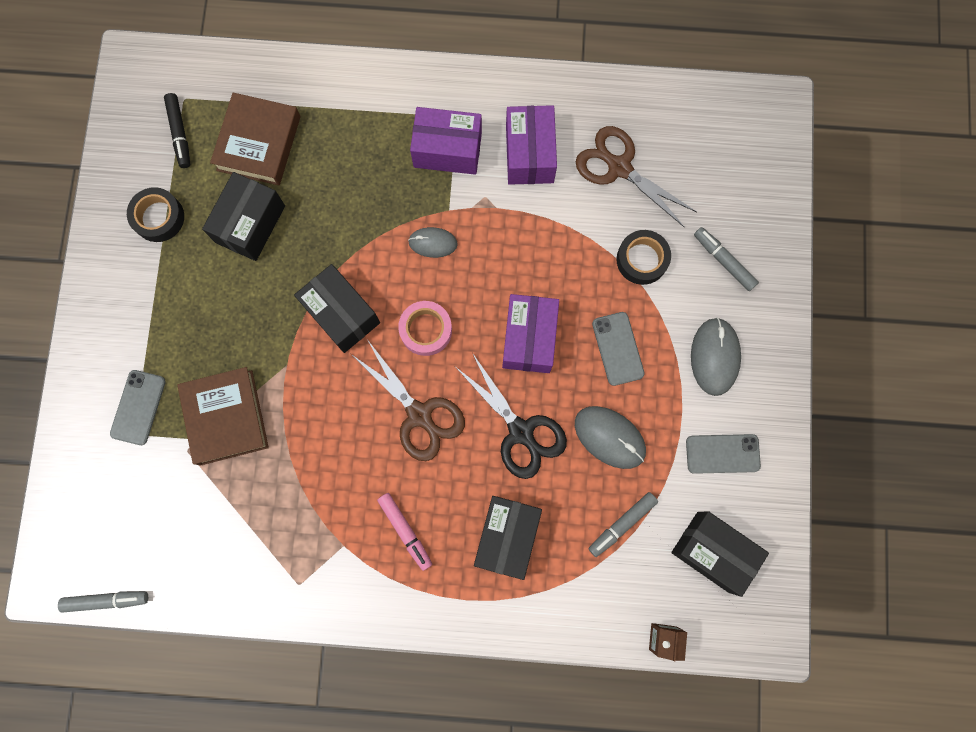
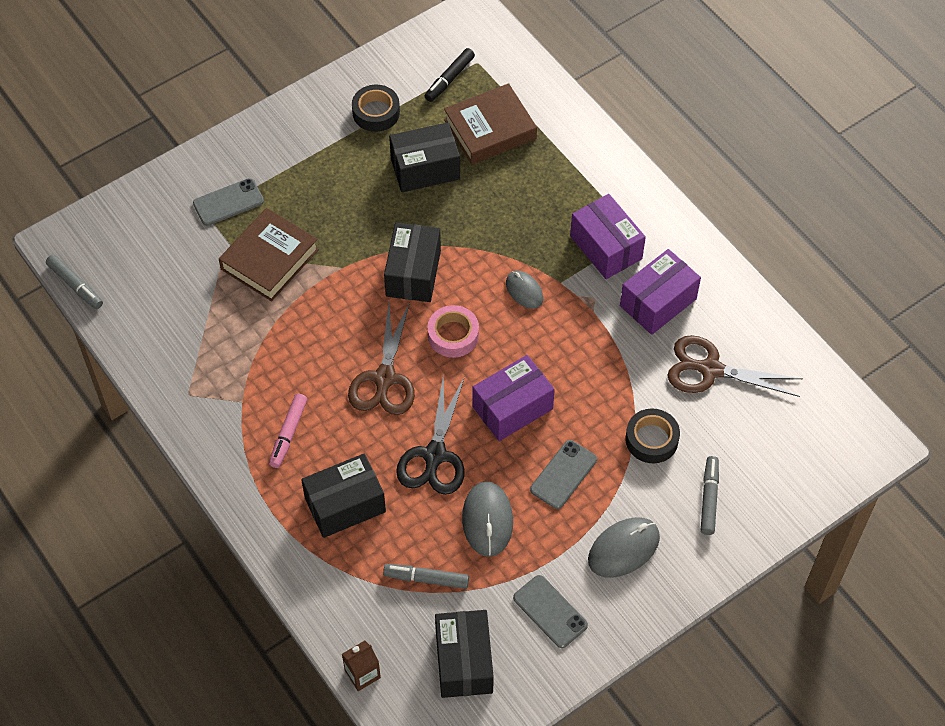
camera: 50 degrees right, 20 degrees down
(619, 167) = (710, 369): brown scissors -> brown scissors turned 75 degrees counterclockwise

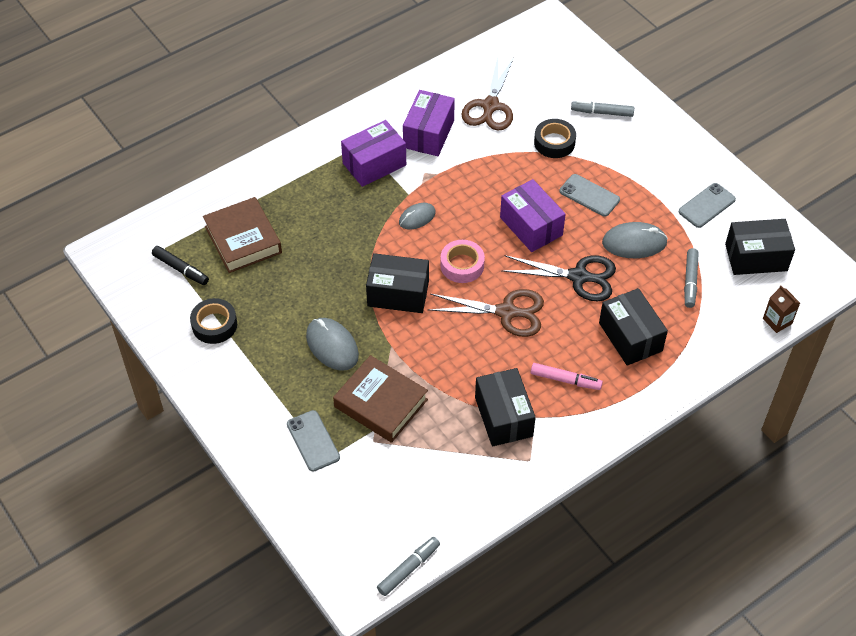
camera: 90 degrees left, 5 degrees down
(425, 169) = (284, 286): black box -> black box (503, 417)
(623, 549) = (649, 162): grey mouse -> grey mouse (332, 346)
(658, 302) = (428, 134): purple box -> purple box turned 60 degrees clockwise

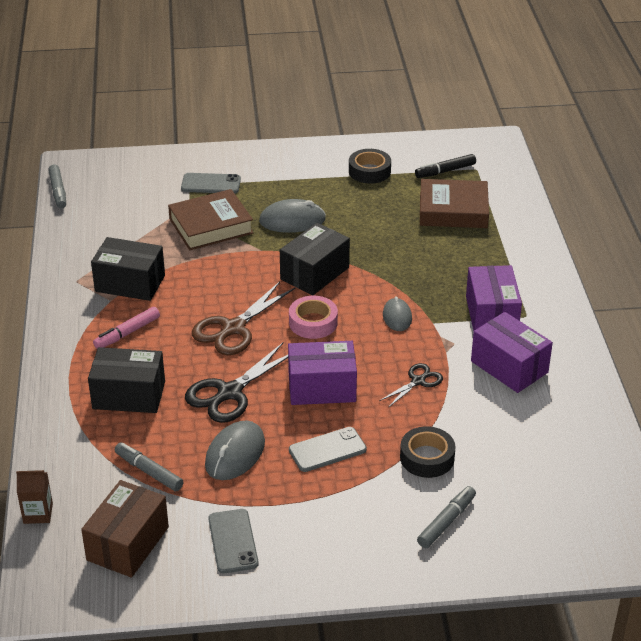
camera: 120 degrees right, 15 degrees down
(482, 176) = (418, 381): none -> black scissors
(490, 106) = (521, 430): brown scissors -> none
(756, 257) = (128, 543): black box -> brown box

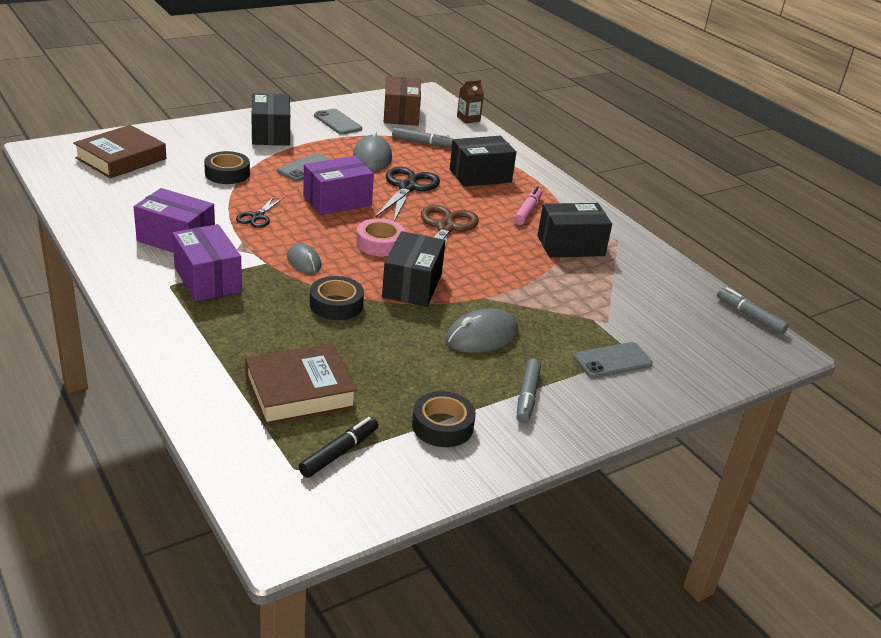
camera: 150 degrees right, 5 degrees down
(211, 226) = (559, 312): brown book -> brown book (121, 158)
(340, 530) = (271, 134): none -> black box
(391, 269) = (336, 304): none -> black tape
(446, 522) = (198, 146): grey marker -> grey marker (527, 396)

